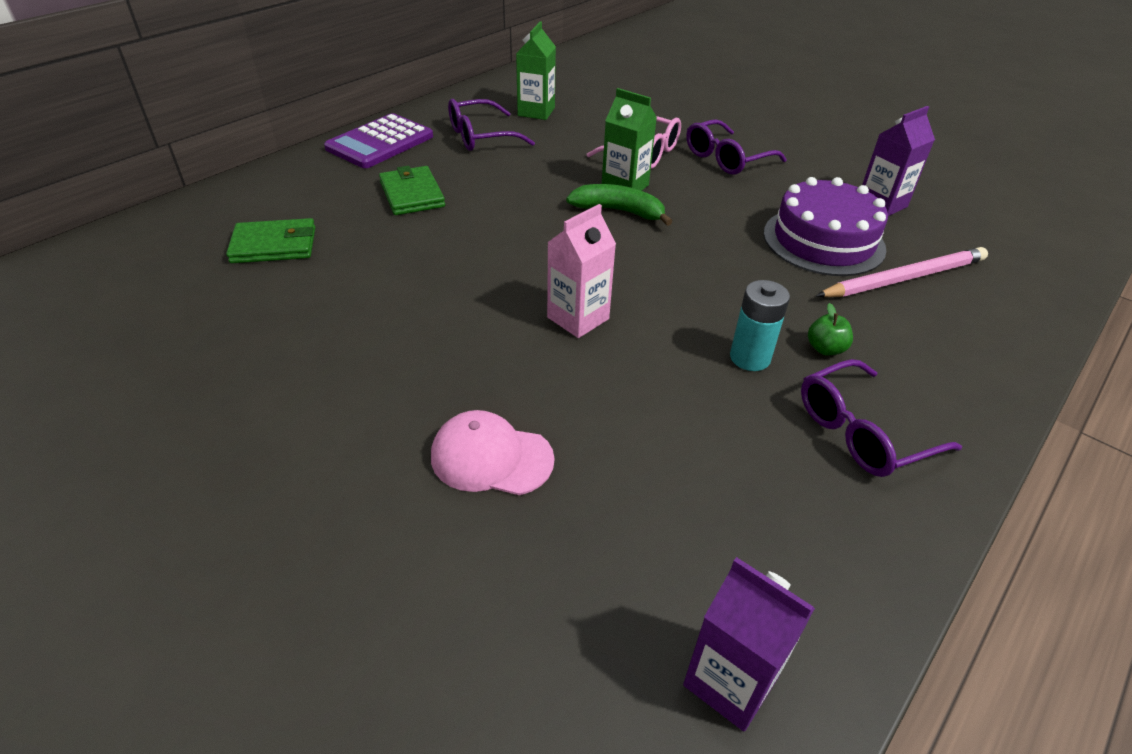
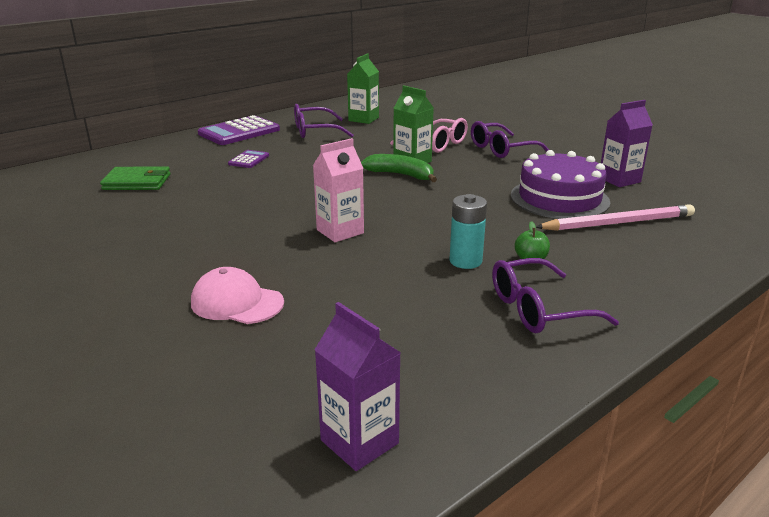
camera: 10 degrees right, 15 degrees down
(412, 194) = (249, 160): green wallet -> purple calculator

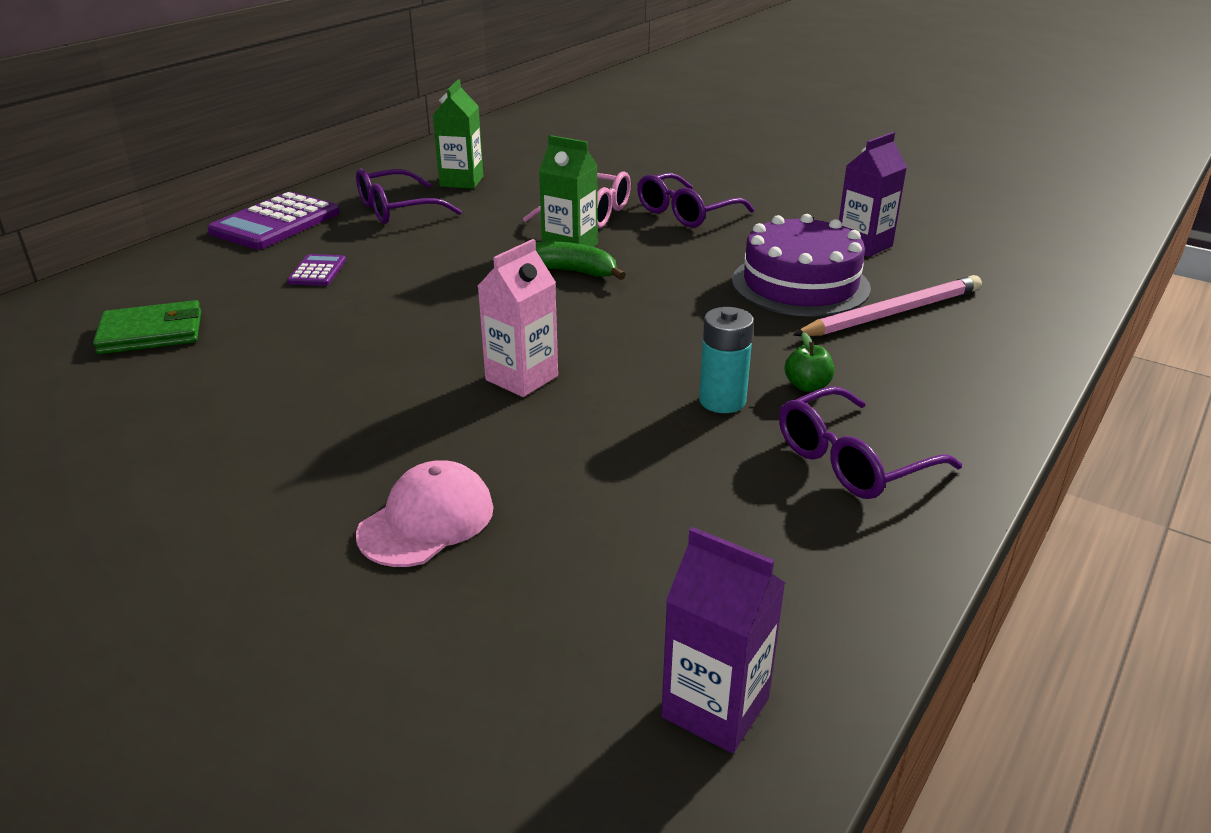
camera: 15 degrees left, 5 degrees up
(237, 302) = (426, 520): pink cap -> pink cap turned 120 degrees clockwise

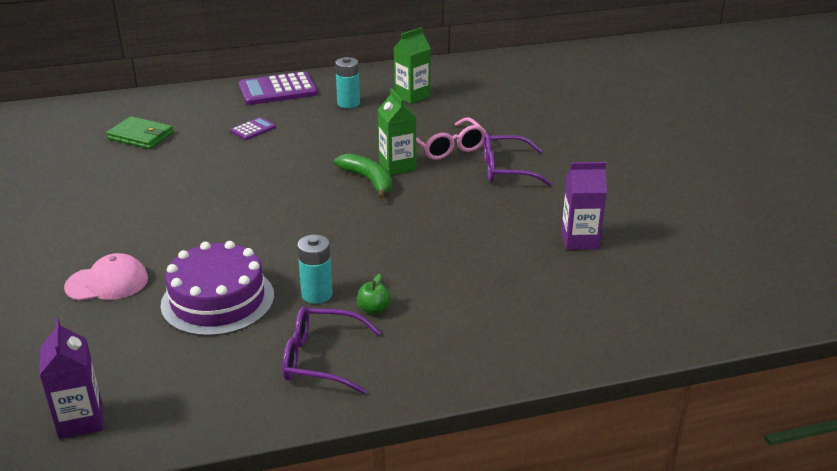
camera: 40 degrees right, 0 degrees up
(398, 209) = (348, 103): purple glasses -> turquoise battery
(522, 378) = (248, 234): pink carton -> none
(800, 284) = (486, 248): purple cake -> purple cake (218, 300)
(892, 313) = (506, 292): pink pencil -> none

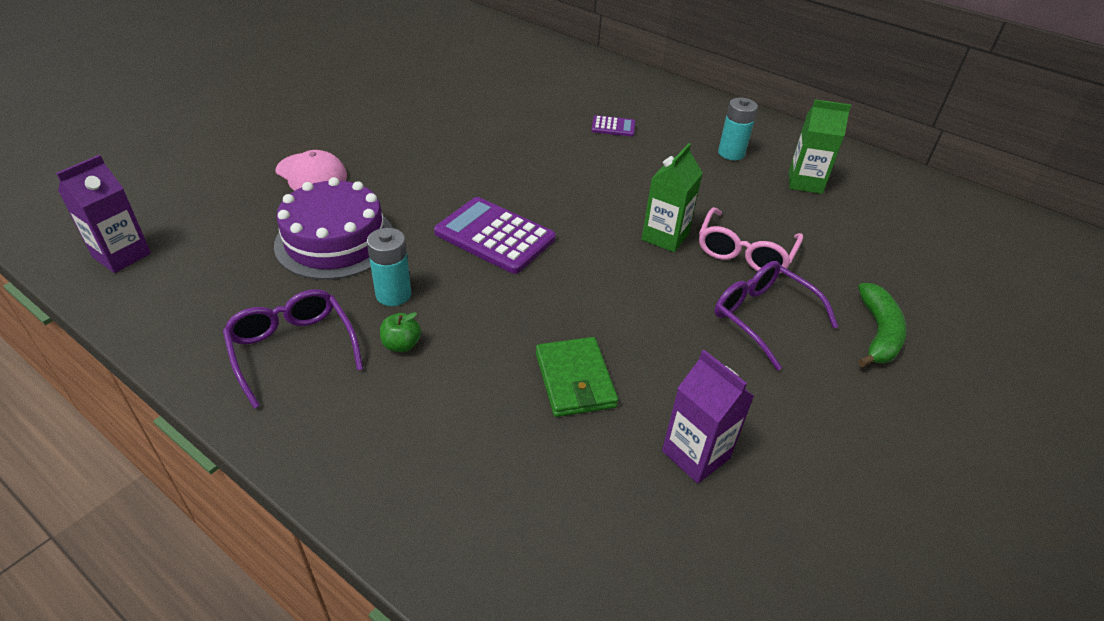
camera: 50 degrees right, 10 degrees up
(141, 136) = (530, 83): green wallet -> green wallet (575, 380)
(278, 90) = (694, 106): purple calculator -> purple calculator (495, 236)
(368, 181) = (616, 231): green banana -> green banana (878, 333)

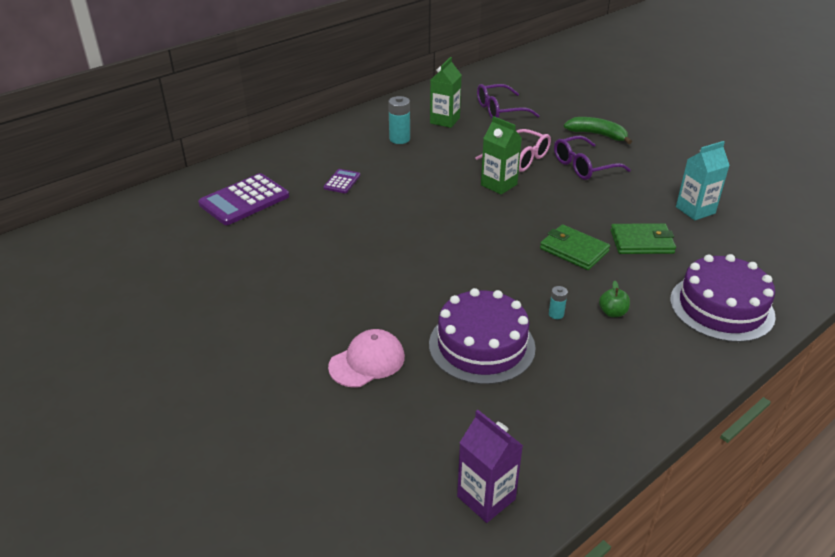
camera: 75 degrees left, 5 degrees down
(293, 350) = (620, 368): purple glasses -> purple glasses (500, 110)
(393, 294) = (556, 314): turquoise battery -> turquoise battery, size x0.54
(426, 467) = (721, 307): none -> purple cake
(495, 236) = (487, 258): purple calculator -> purple calculator (244, 200)
(533, 308) = (574, 250): none -> green wallet
(695, 454) = (695, 210): purple carton -> turquoise carton

